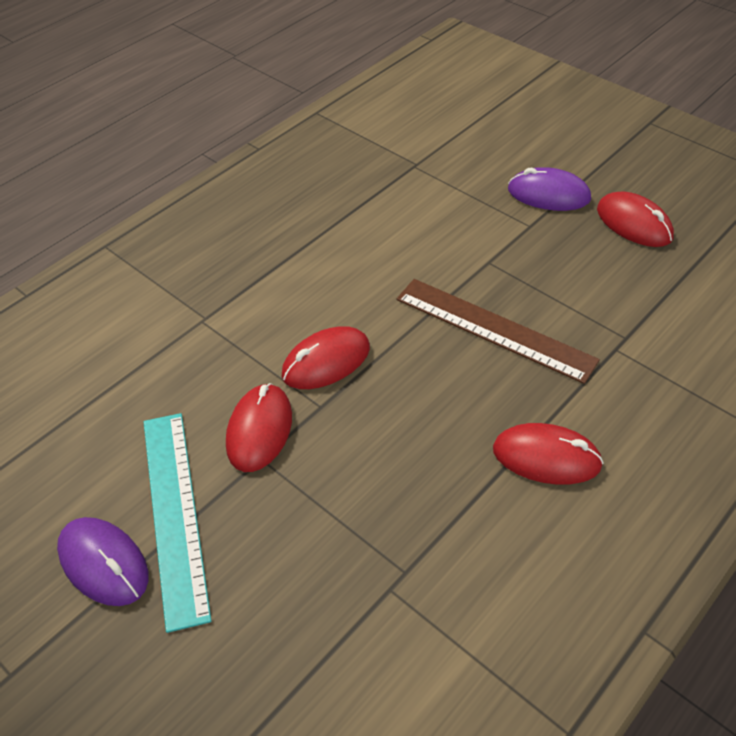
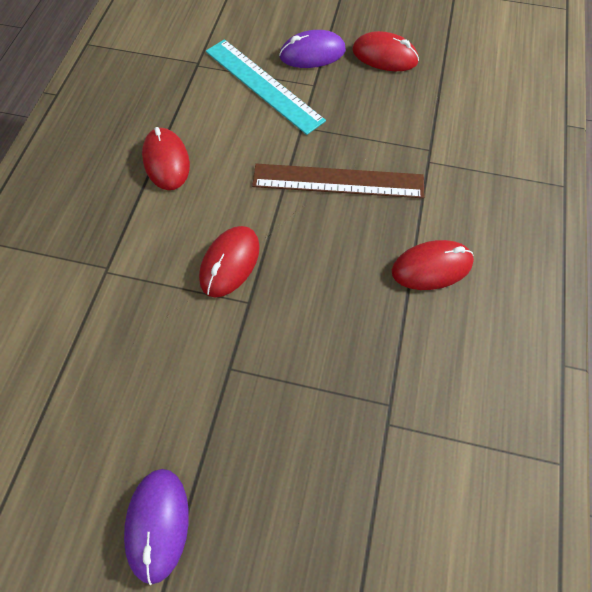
camera: 30 degrees left, 15 degrees up
(103, 563) = (158, 524): purple mouse -> purple mouse turned 75 degrees clockwise
(175, 513) = (189, 450): turquoise ruler -> turquoise ruler (263, 85)
(259, 430) = (213, 345): red mouse -> red mouse (166, 161)

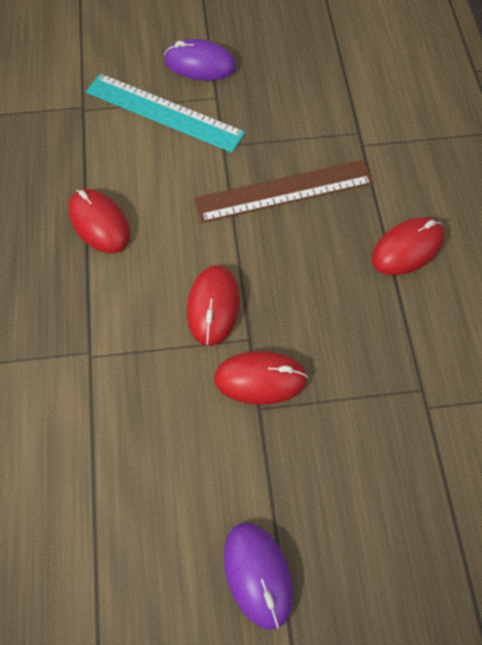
camera: 20 degrees left, 0 degrees up
(312, 53) = (200, 64): purple mouse -> purple mouse turned 45 degrees clockwise
(384, 56) = (275, 47): red mouse -> red mouse (260, 379)

